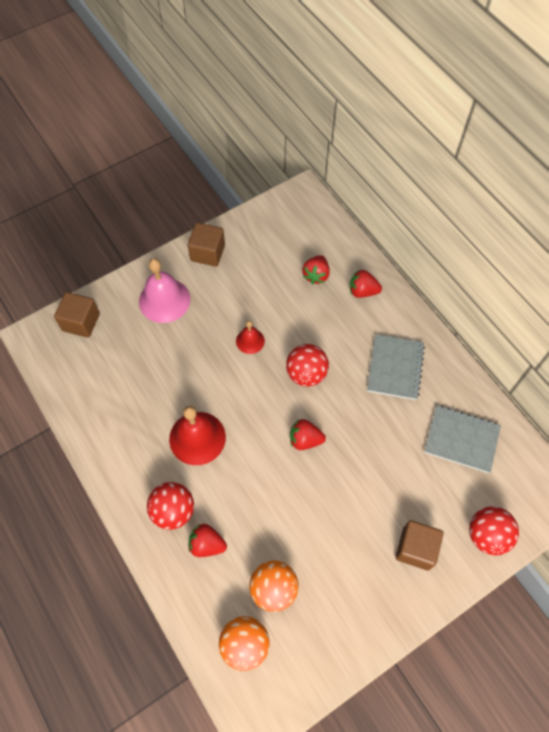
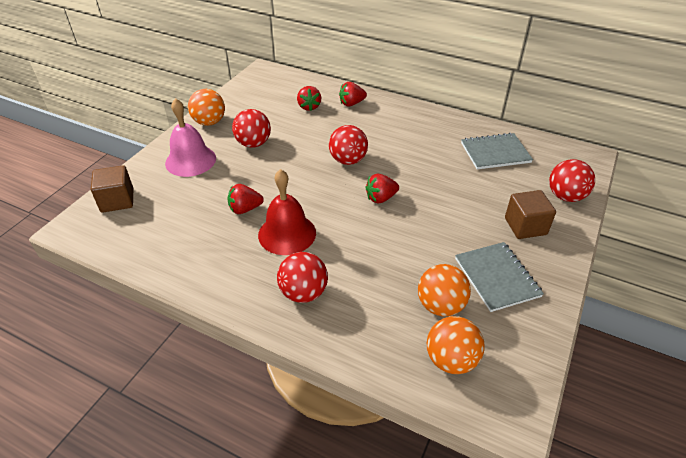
camera: 30 degrees left, 20 degrees down
(207, 544) = (354, 302): red strawberry -> red strawberry (245, 209)
(208, 253) = (209, 122): brown cube -> orange ball
(232, 305) = (253, 144): none -> red ball
(250, 341) = (285, 158): red bell -> none
(395, 368) = (412, 133): grey notebook -> grey notebook (497, 277)

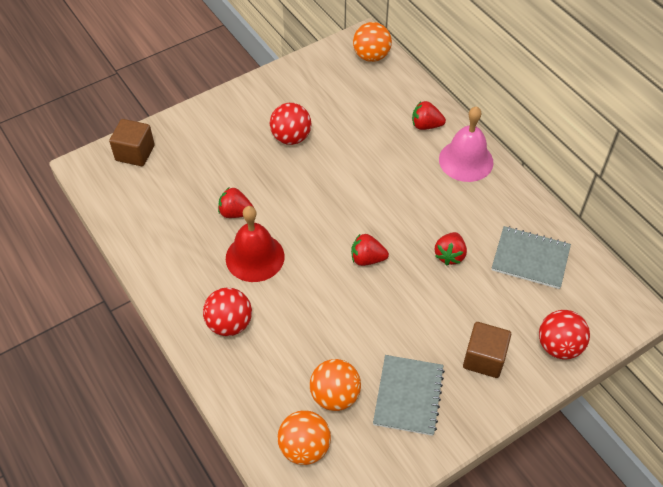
camera: 30 degrees right, 10 degrees up
(190, 160) = (221, 133): pink bell -> pink bell (466, 160)
(209, 122) = (266, 91): orange ball -> orange ball (371, 56)
(309, 107) = (378, 111): red strawberry -> red strawberry (449, 255)
(348, 160) = (368, 199): red ball -> none

